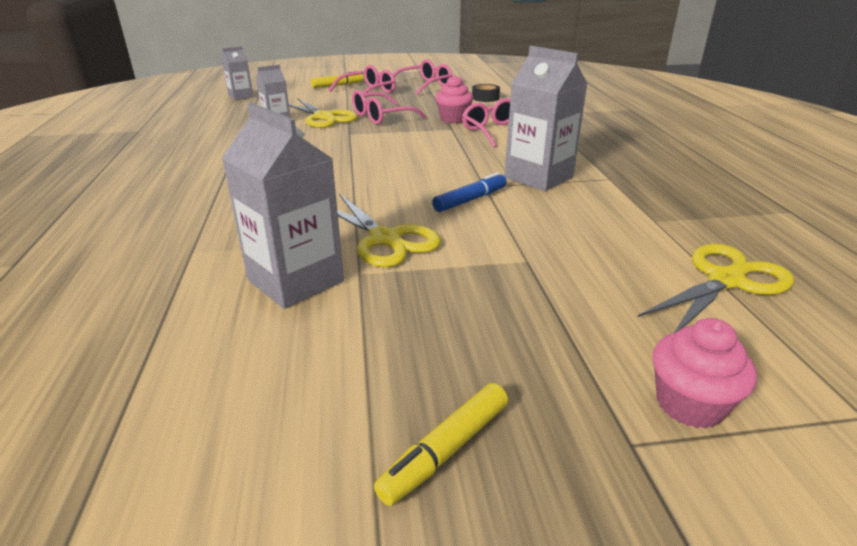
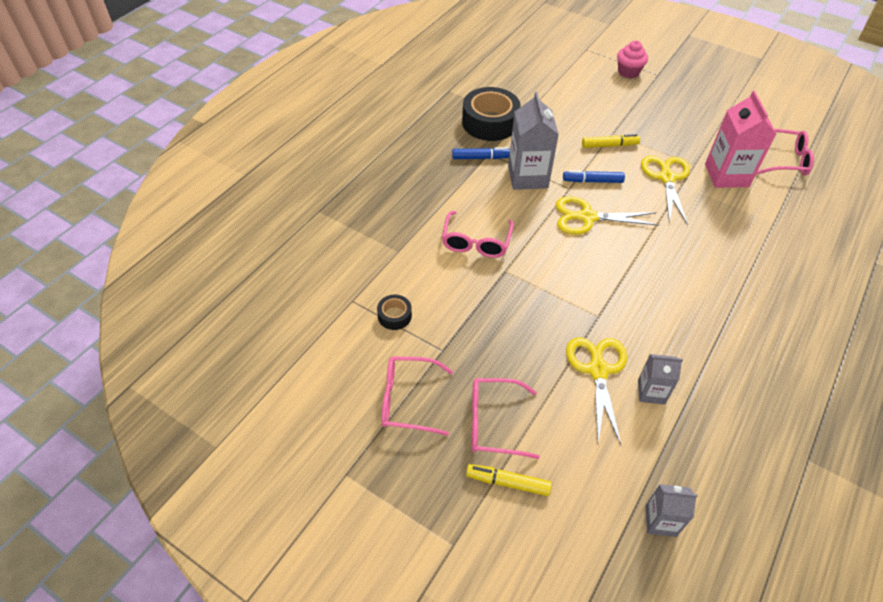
camera: 140 degrees left, 20 degrees up
(295, 281) = (726, 175): grey carton -> pink carton
(381, 117) = (542, 334): pink glasses -> pink glasses (784, 160)
(446, 450) = (710, 96): yellow marker -> yellow marker (609, 145)
(453, 119) = (482, 287): pink cupcake -> none
(608, 172) = (480, 158): none -> blue marker
(673, 202) = (490, 122): none -> black tape
(726, 280) = (547, 86): yellow scissors -> yellow scissors (587, 217)

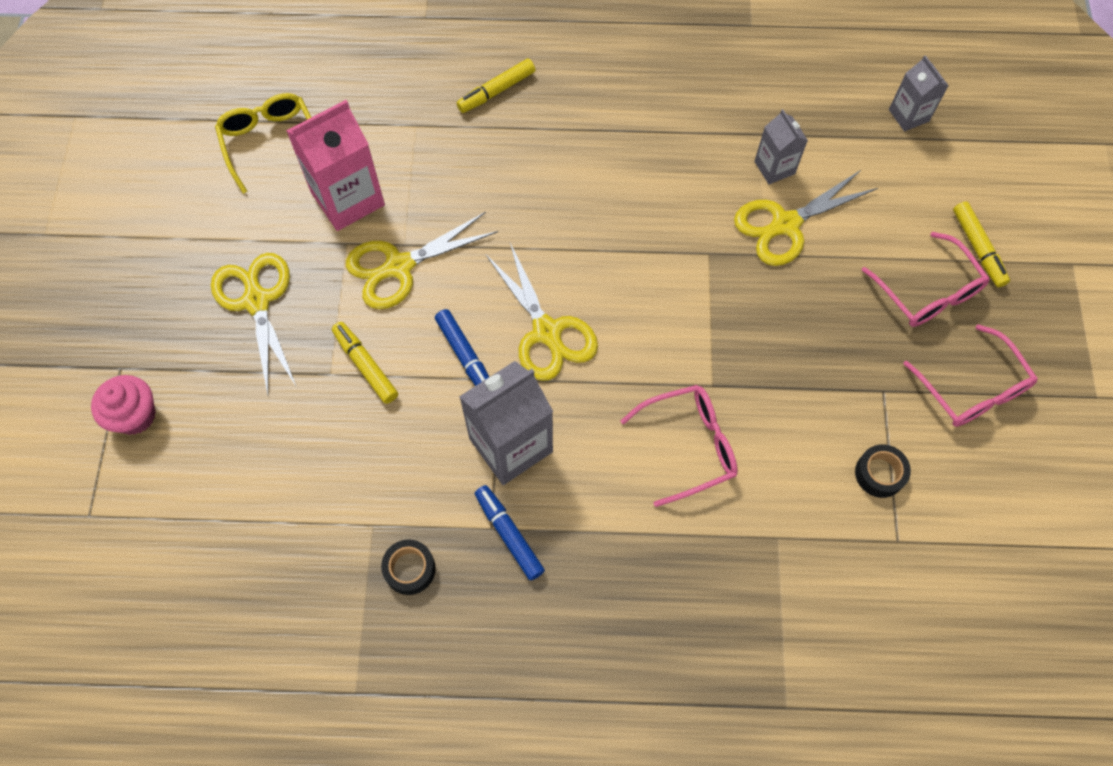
camera: 120 degrees left, 15 degrees up
(490, 122) = (409, 569): black tape -> black tape, size x0.47
(672, 123) = (257, 301): none -> yellow scissors
(784, 160) = (270, 142): pink glasses -> yellow glasses
(789, 271) = (497, 91): none -> yellow marker

